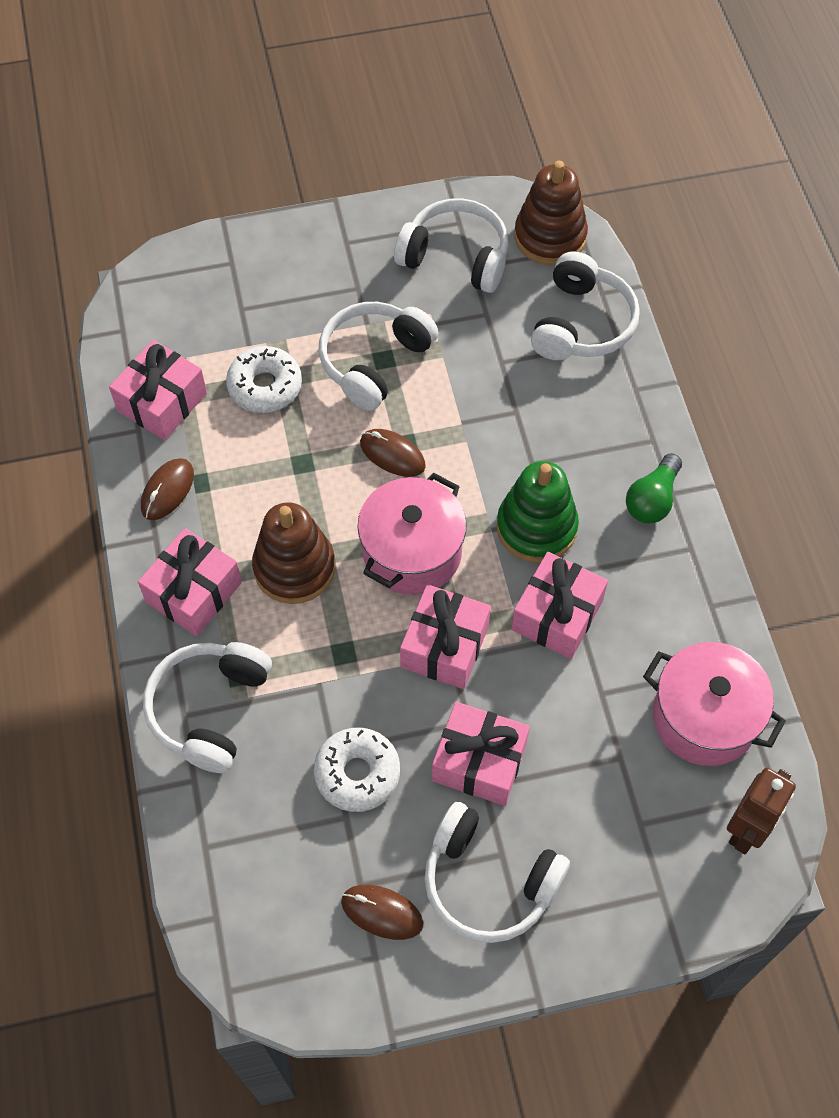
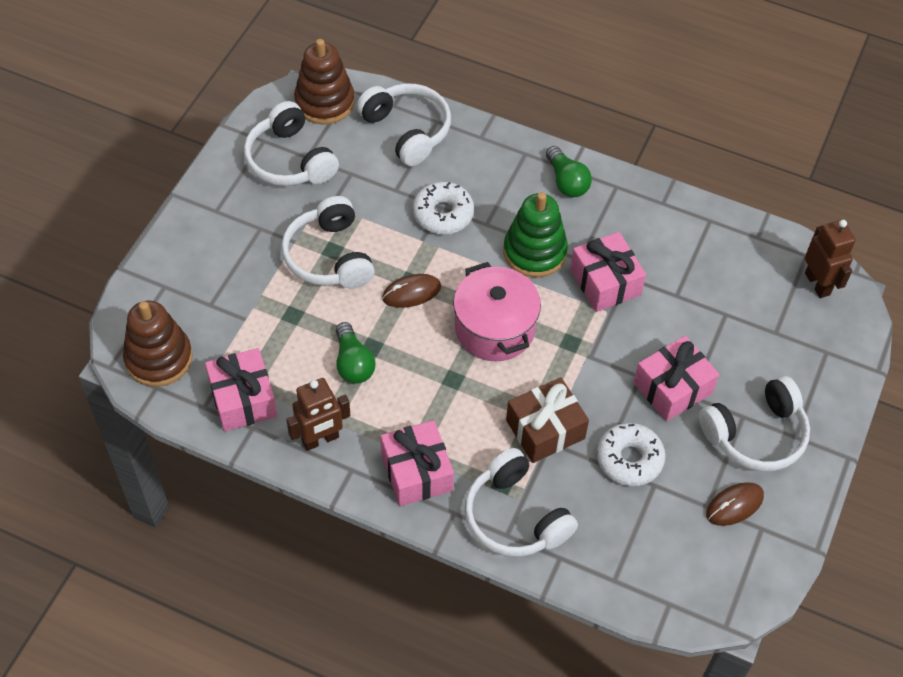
camera: 55 degrees left, 5 degrees down
(167, 491) = (320, 439): brown mouse -> brown robot
(265, 386) = (289, 330): white donut -> white donut (443, 214)
(271, 460) = (353, 363): none -> green light bulb
(294, 568) = (449, 401): brown stacking toy -> brown stacking toy (159, 358)
(330, 673) = (545, 429): none -> brown gift
(445, 646) = (578, 354): pink gift -> none
(456, 257) = (290, 160): white headphones -> white headphones turned 90 degrees counterclockwise
(704, 717) = (732, 256): pink pot -> none

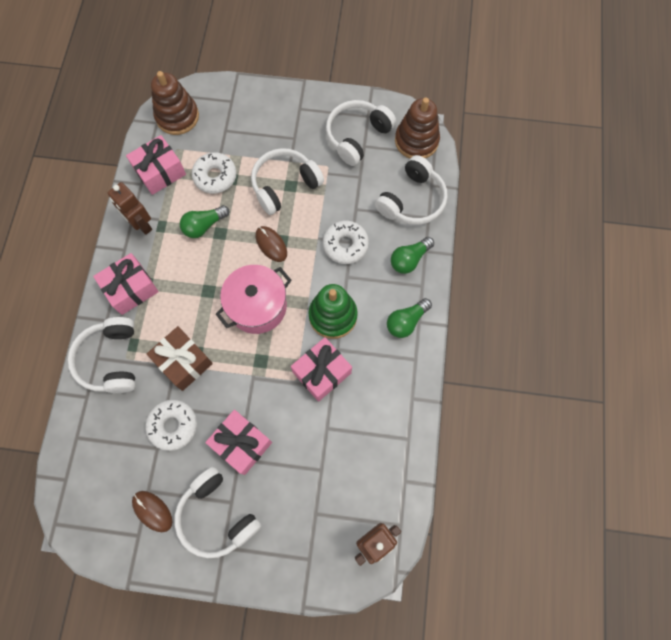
camera: 75 degrees right, 15 degrees up
(281, 333) = (215, 176): none -> white donut
(487, 156) = (409, 259): none -> green light bulb
(515, 516) = (111, 359): white headphones -> white headphones turned 45 degrees counterclockwise

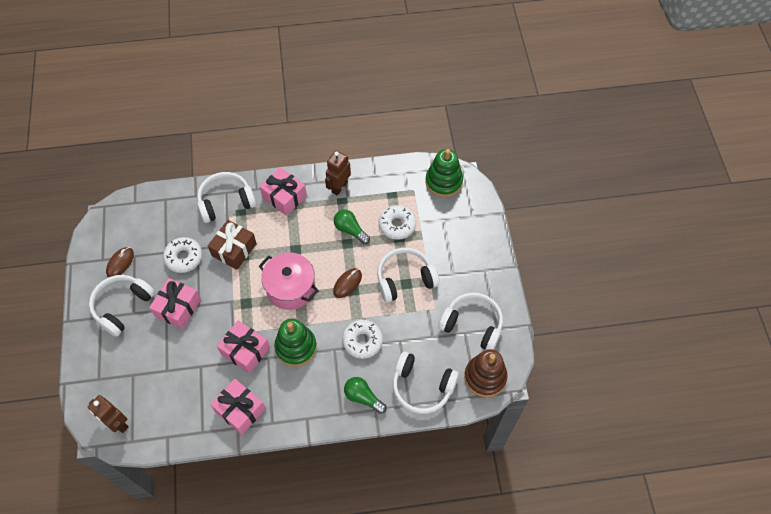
camera: 75 degrees right, 10 degrees down
(160, 172) = (389, 185): pink gift -> pink gift (240, 410)
(177, 116) = (443, 181): brown stacking toy -> green stacking toy
(284, 185) = (405, 279): white headphones -> white headphones turned 60 degrees counterclockwise
(406, 321) = (304, 407): green light bulb -> none

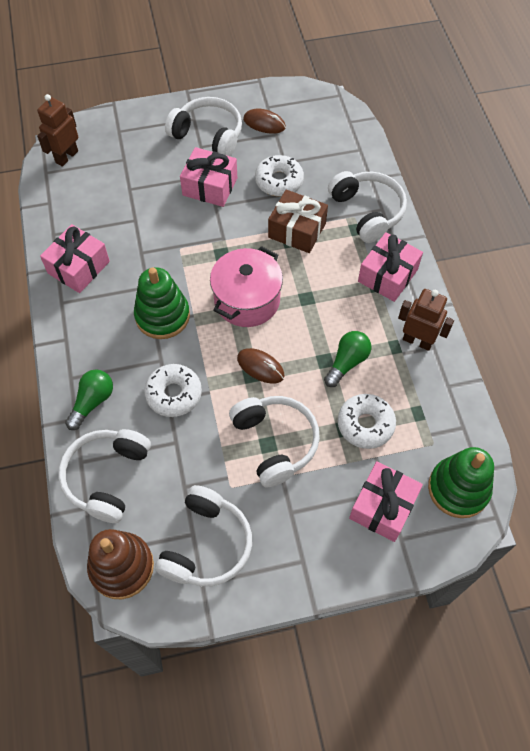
camera: 85 degrees right, 0 degrees up
(245, 351) = (155, 262): pink gift -> pink gift (382, 507)

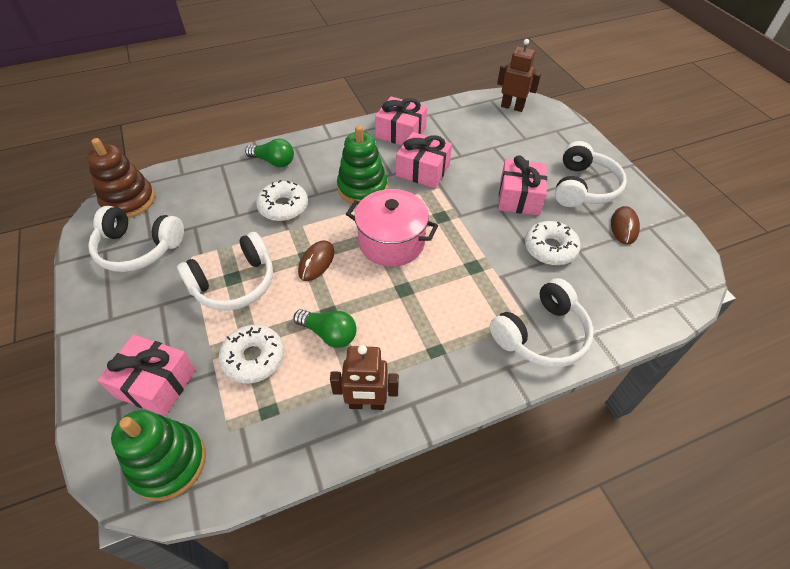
camera: 80 degrees right, 10 degrees down
(107, 477) = (206, 180): white headphones -> none
(297, 230) = (490, 271): brown gift -> none
(387, 275) = (454, 364): pink gift -> pink gift (422, 170)
(417, 341) = (367, 404): brown robot -> brown robot turned 75 degrees clockwise

